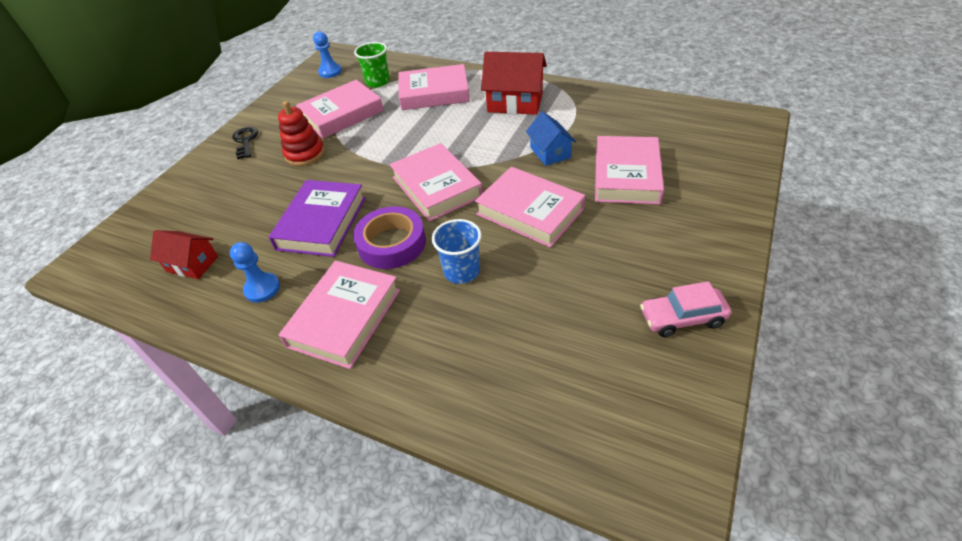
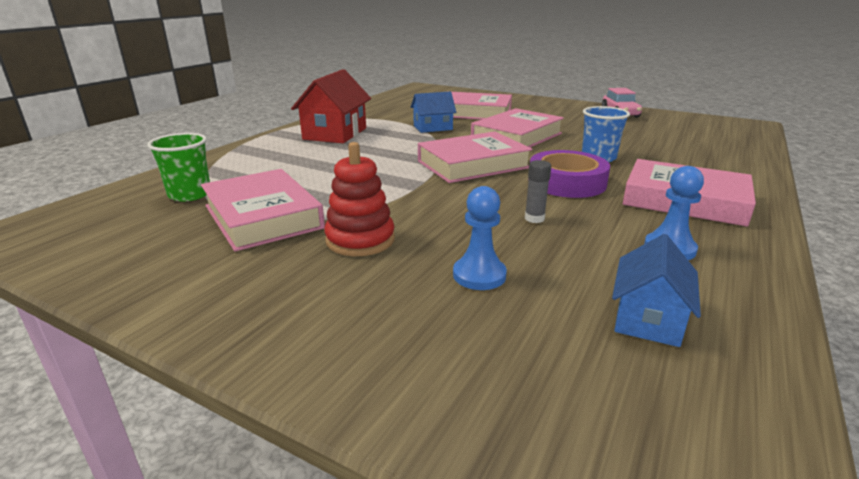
camera: 90 degrees left, 20 degrees down
(192, 264) = (648, 318): red house -> blue house
(245, 141) = (266, 307): black key -> none
(322, 223) = (534, 218): purple book -> grey glue stick
(330, 72) = (87, 233): blue pawn -> blue pawn (479, 275)
(434, 93) = (271, 163): pink book -> none

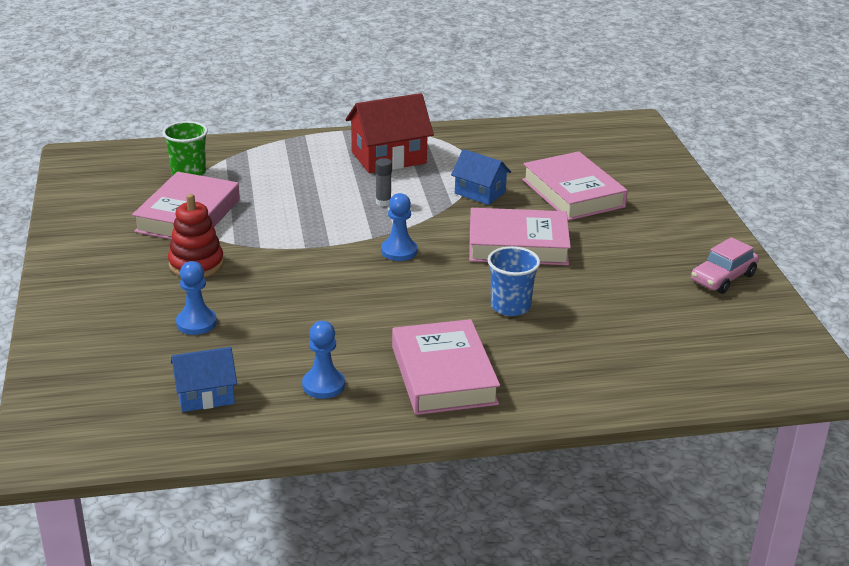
camera: 50 degrees right, 5 degrees up
(473, 164) = (399, 251): pink book -> blue pawn
(534, 218) = (312, 316): grey glue stick -> grey glue stick (383, 202)
(566, 182) = (413, 308): purple tape -> none

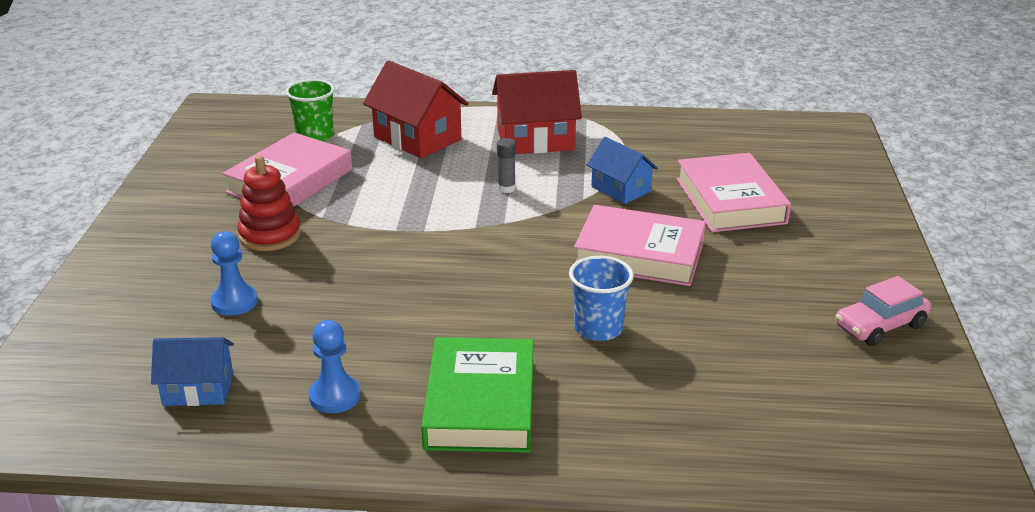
camera: 15 degrees right, 0 degrees up
(283, 166) = (417, 138): none -> red house
(399, 251) = (497, 246): blue pawn -> none
(443, 375) = (480, 404): pink book -> green book

